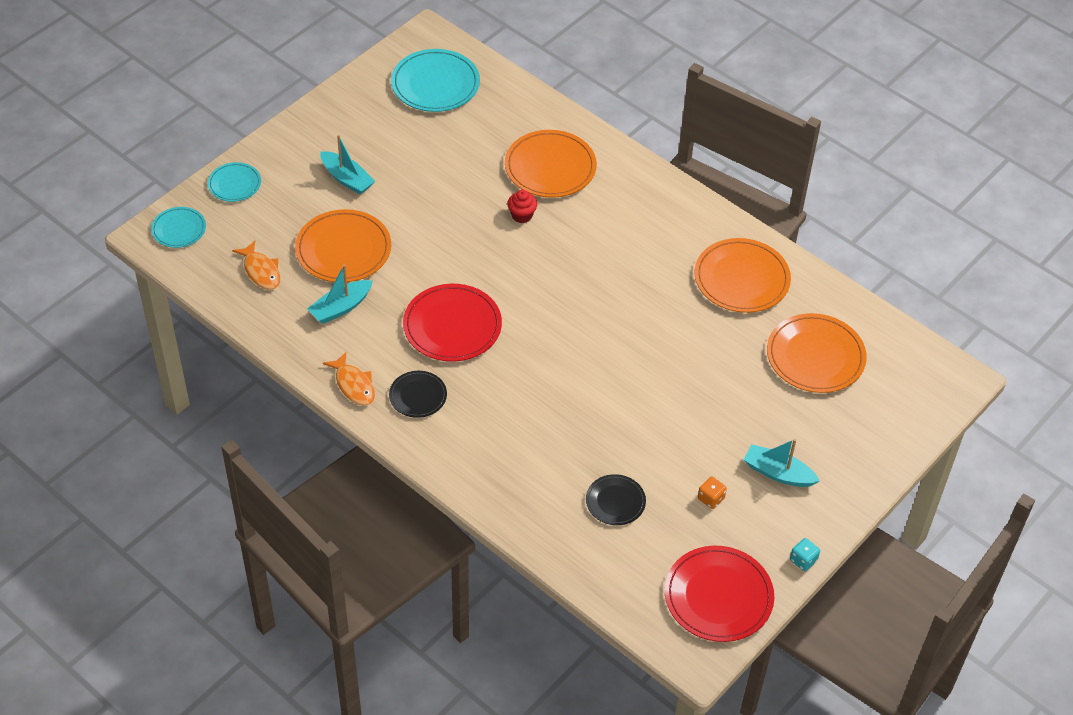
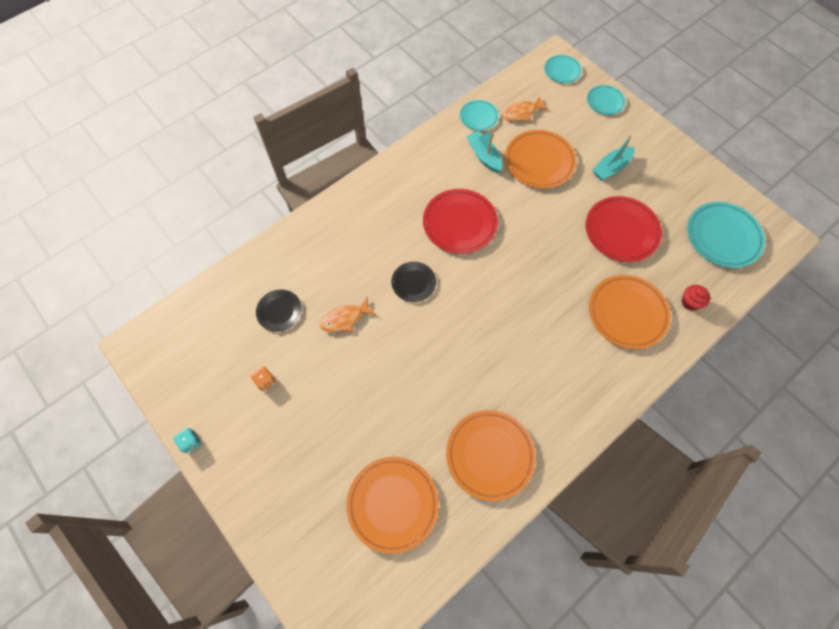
camera: 100 degrees right, 15 degrees up
(271, 318) = (478, 117): none -> turquoise plate
(353, 385) = (413, 159): orange fish -> orange fish (345, 319)
(418, 396) = (398, 195): black plate -> black plate (413, 282)
(522, 215) = (571, 284): red cupcake -> red cupcake (690, 302)
(718, 596) = (179, 369): red plate -> red plate (621, 231)
(778, 473) = (277, 440): turquoise boat -> none

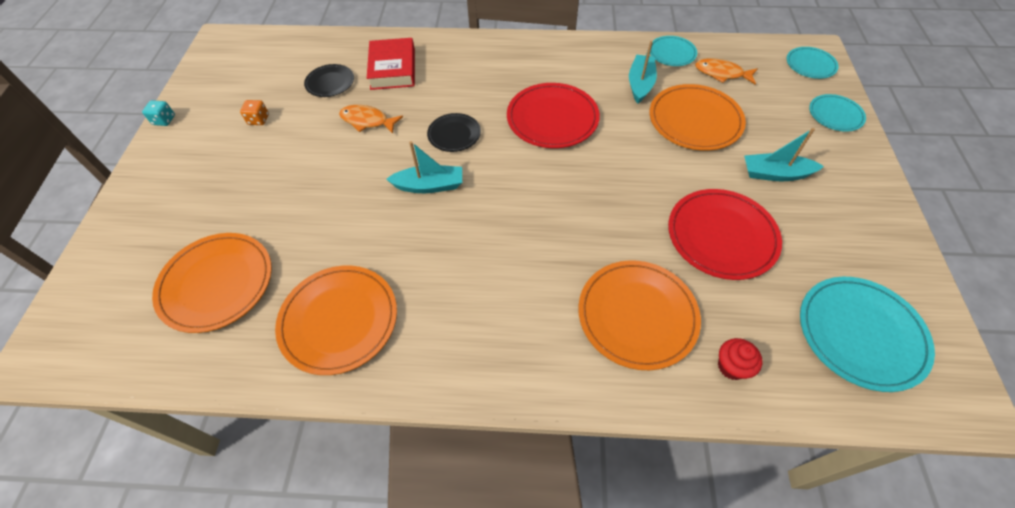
camera: 45 degrees right, 10 degrees down
(311, 265) = (393, 69): none -> red book
(440, 330) = (429, 186): none -> turquoise boat

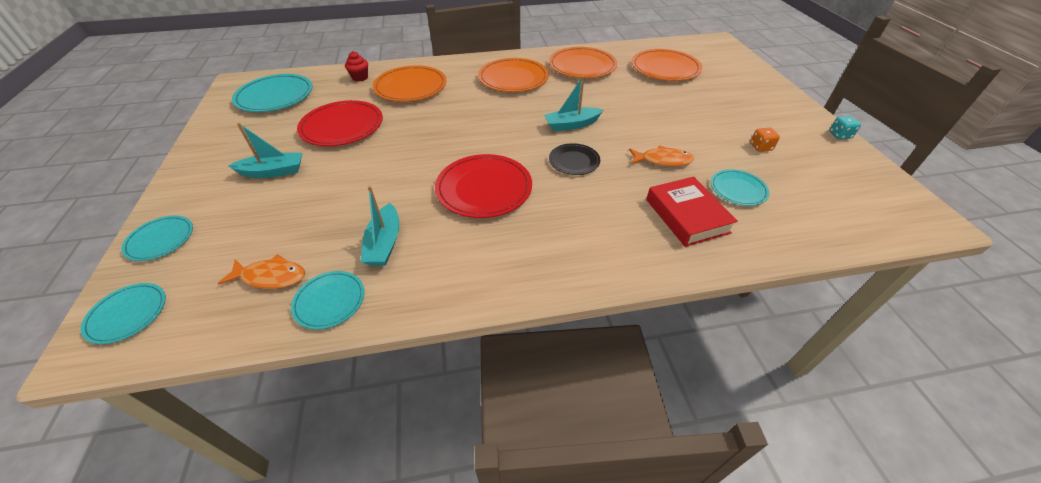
camera: 165 degrees right, 10 degrees down
(330, 82) = (738, 189): black plate -> turquoise plate
(695, 120) = (331, 209): orange plate -> orange plate (513, 78)

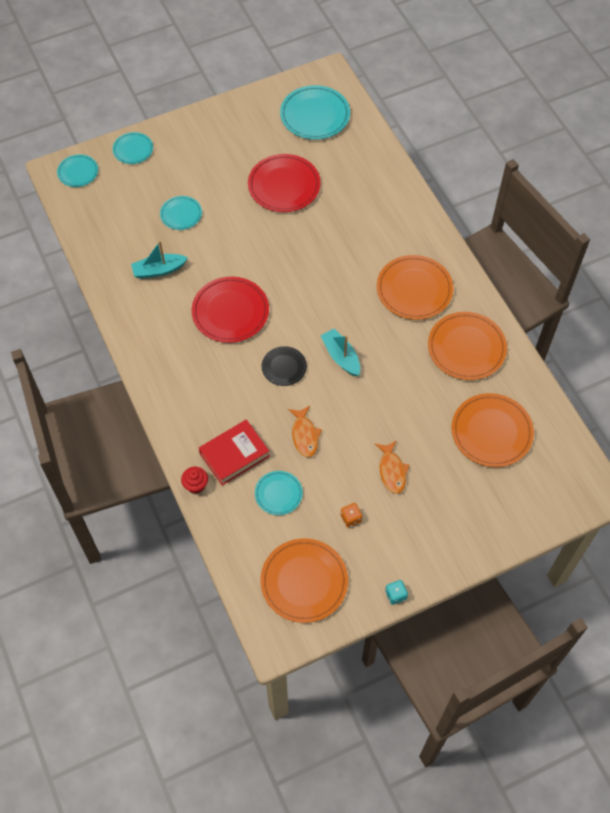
camera: 75 degrees right, 15 degrees up
(271, 277) = (118, 223): orange fish -> orange fish (392, 471)
(273, 172) = (213, 171): turquoise boat -> none
(329, 301) = (107, 261): turquoise plate -> turquoise plate (181, 214)
(360, 77) = (370, 161): red cupcake -> red cupcake (196, 485)
(410, 87) = (366, 209): orange plate -> orange plate (304, 581)

